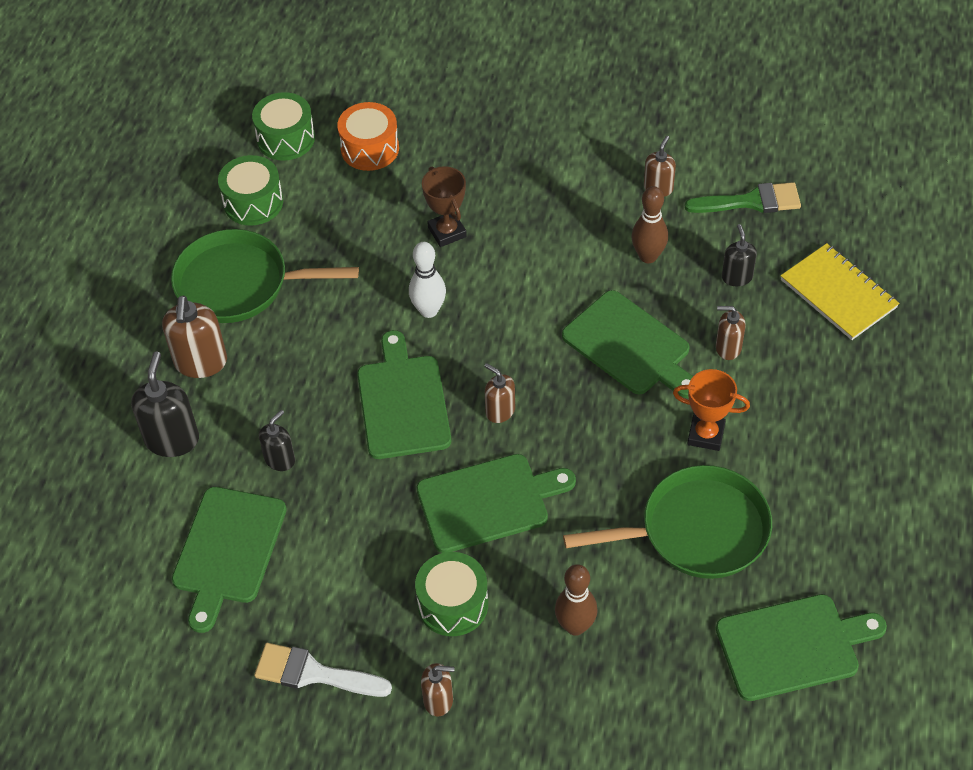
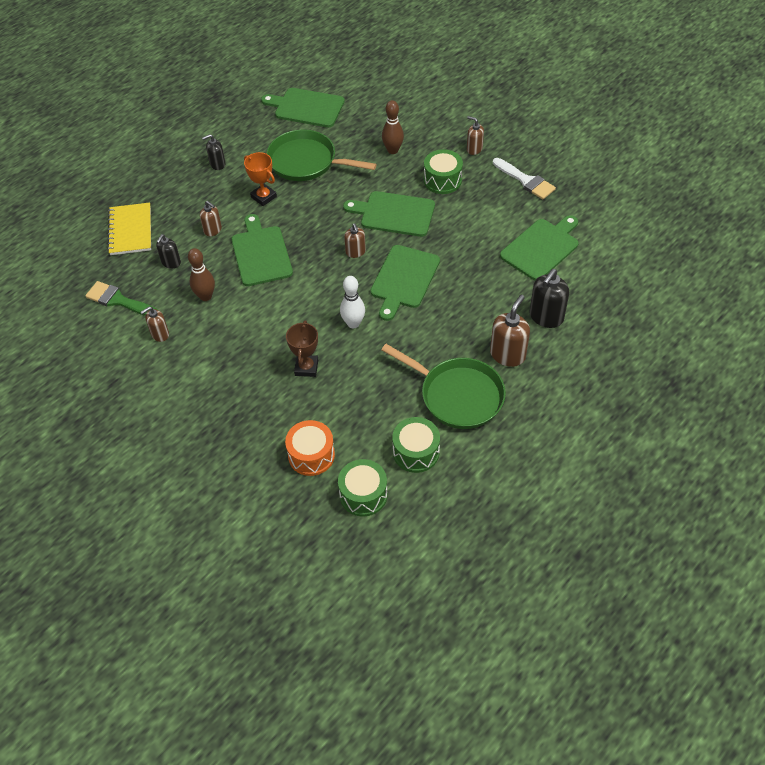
camera: 150 degrees left, 0 degrees up
(280, 459) = (490, 280): black soap dispenser -> black soap dispenser (217, 164)

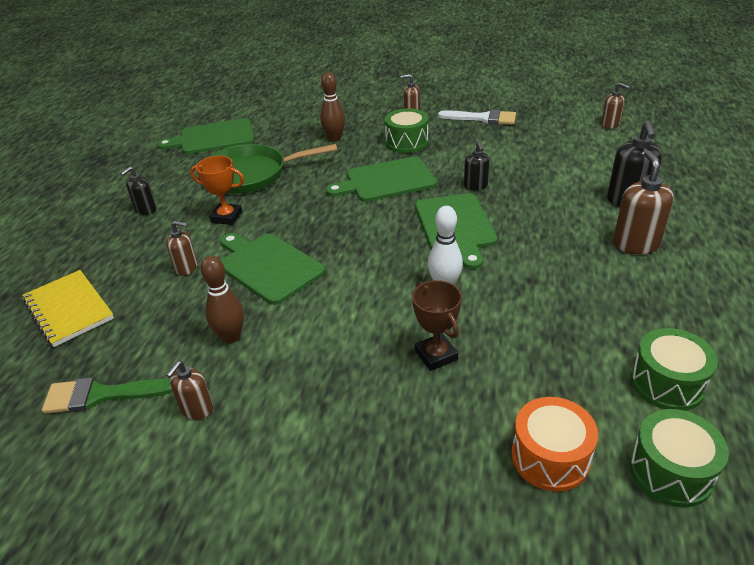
camera: 30 degrees left, 15 degrees down
(171, 263) = (153, 321): black soap dispenser -> black soap dispenser (475, 186)
(355, 252) = (379, 224): brown soap dispenser -> brown soap dispenser (610, 124)
(457, 395) = (636, 302): green pan -> none
(541, 248) = (555, 155): green cutting board -> none

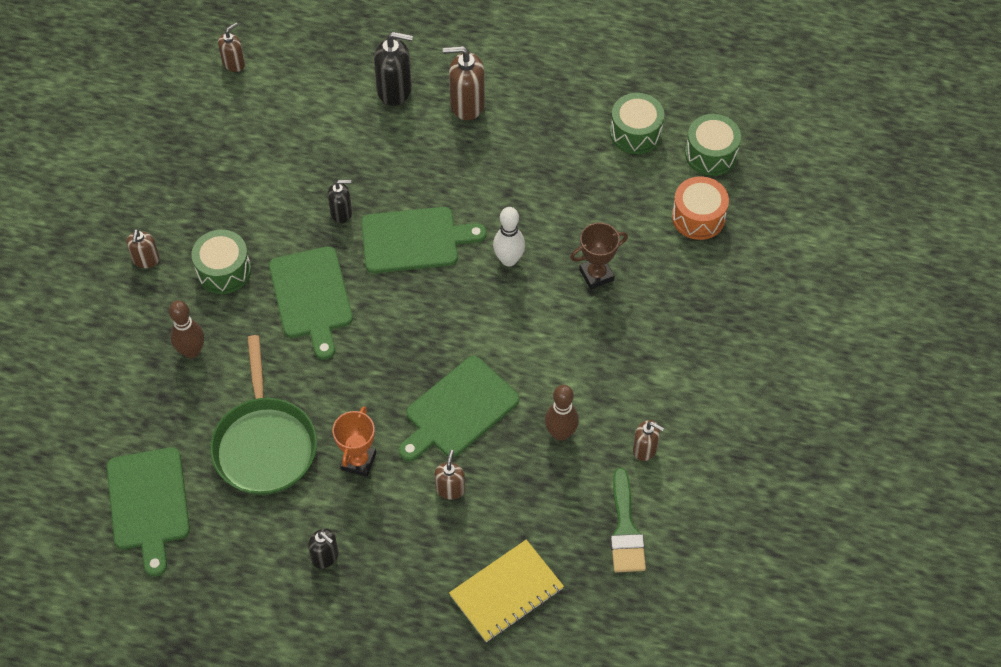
camera: 90 degrees left, 20 degrees up
(483, 118) = (181, 183): white brush -> none

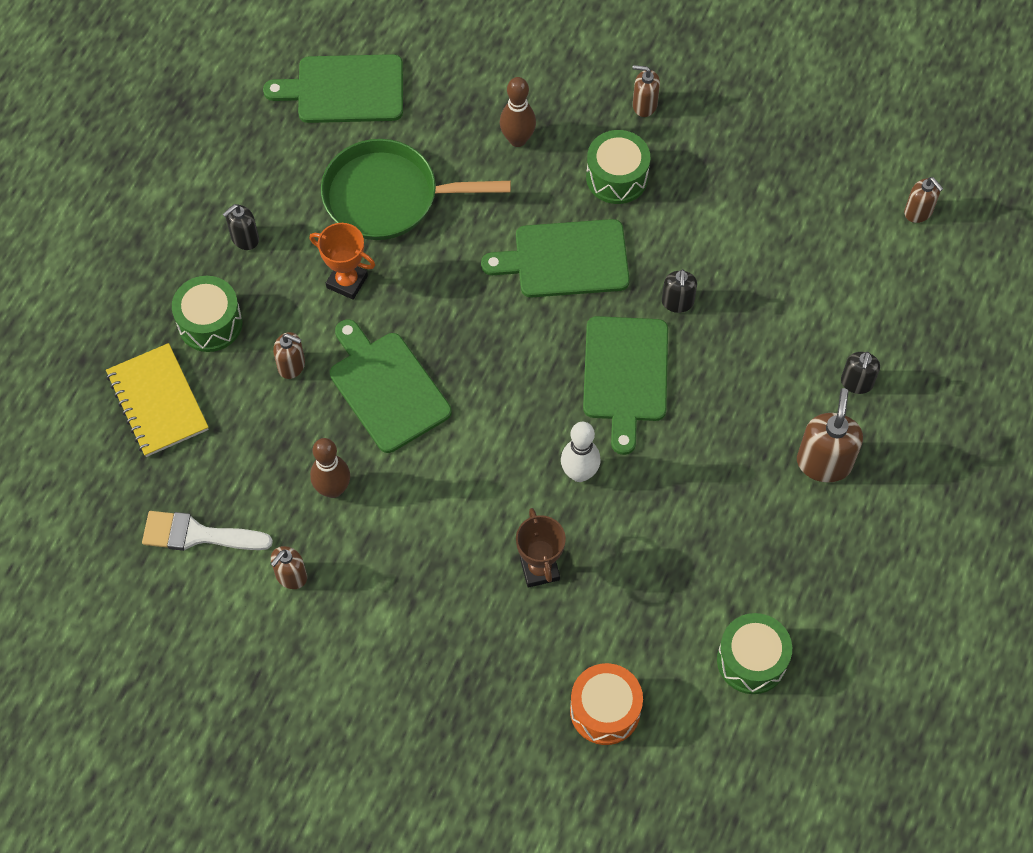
camera: 100 degrees right, 5 degrees up
(395, 90) = (856, 383): black soap dispenser -> black soap dispenser, size x0.60
(625, 529) = (197, 534): green brush -> white brush
(711, 154) = (703, 750): green drum -> green drum (210, 323)

